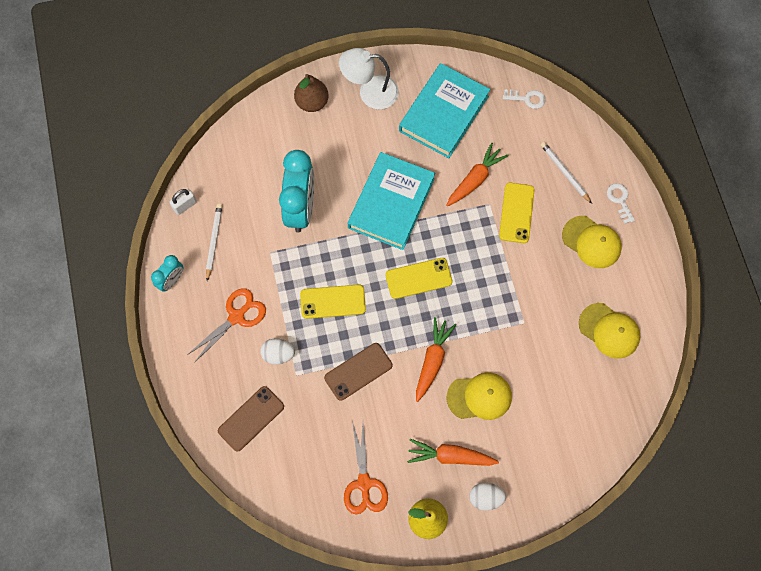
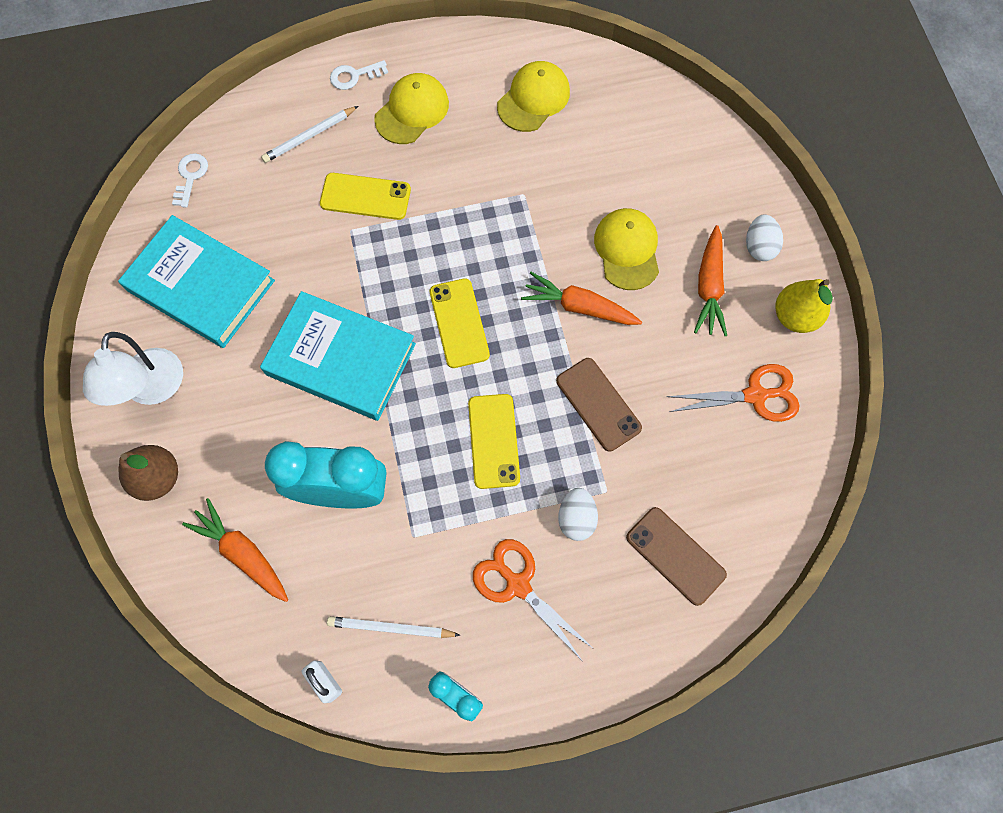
camera: 90 degrees left, 0 degrees up
(475, 179) = (311, 247): orange carrot -> orange carrot (243, 553)

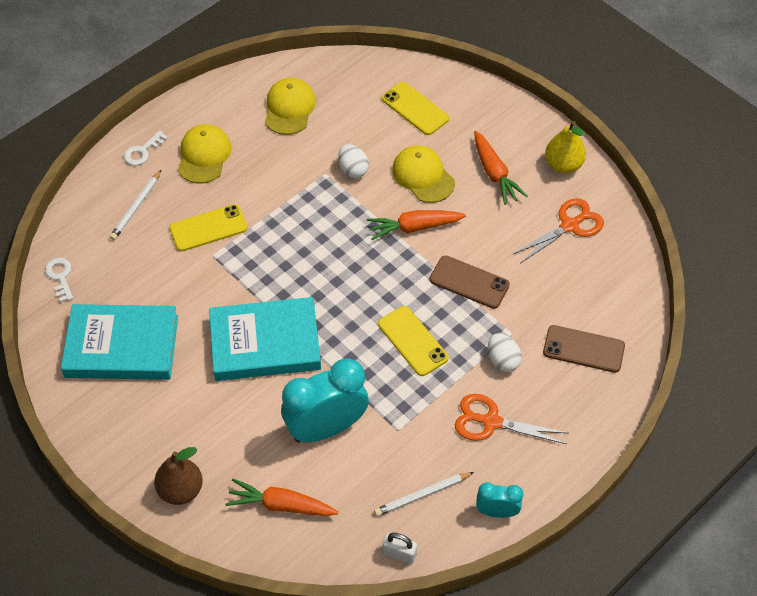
camera: 30 degrees left, 15 degrees down
(151, 389) = (133, 434): white lamp -> none
(459, 323) = (336, 278): yellow phone -> yellow phone (415, 109)
(759, 247) = (511, 133): white egg -> white egg (353, 170)

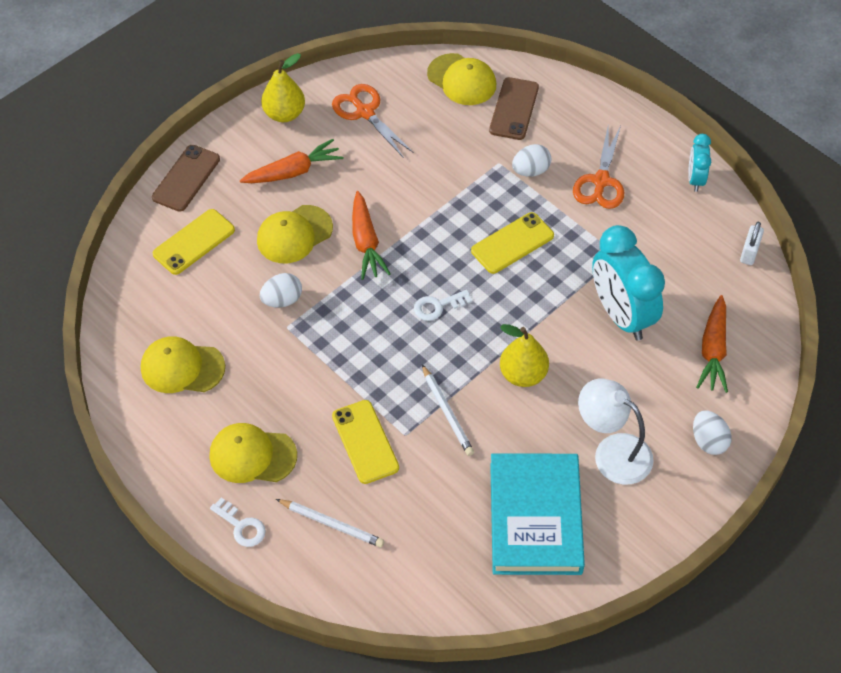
camera: 90 degrees left, 0 degrees up
(60, 277) = (438, 599): white key -> white key (438, 306)
(178, 409) = (612, 452): none -> white lamp
(181, 490) = (708, 441): brown pear -> white egg
(265, 343) = (523, 374): turquoise book -> yellow pear
(422, 495) = (686, 235): white pencil -> white pencil (447, 412)
(469, 282) = (437, 195): brown phone -> brown phone (186, 178)
(619, 305) = (462, 80): none -> yellow cap

